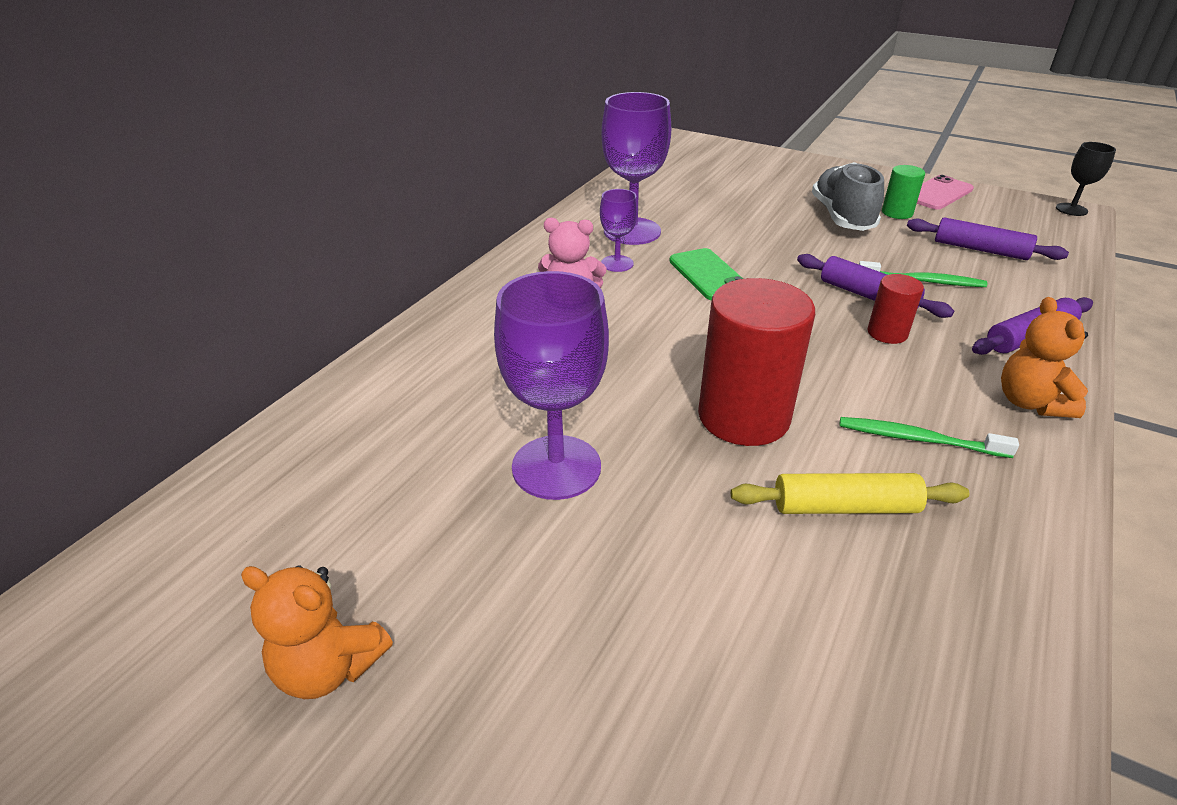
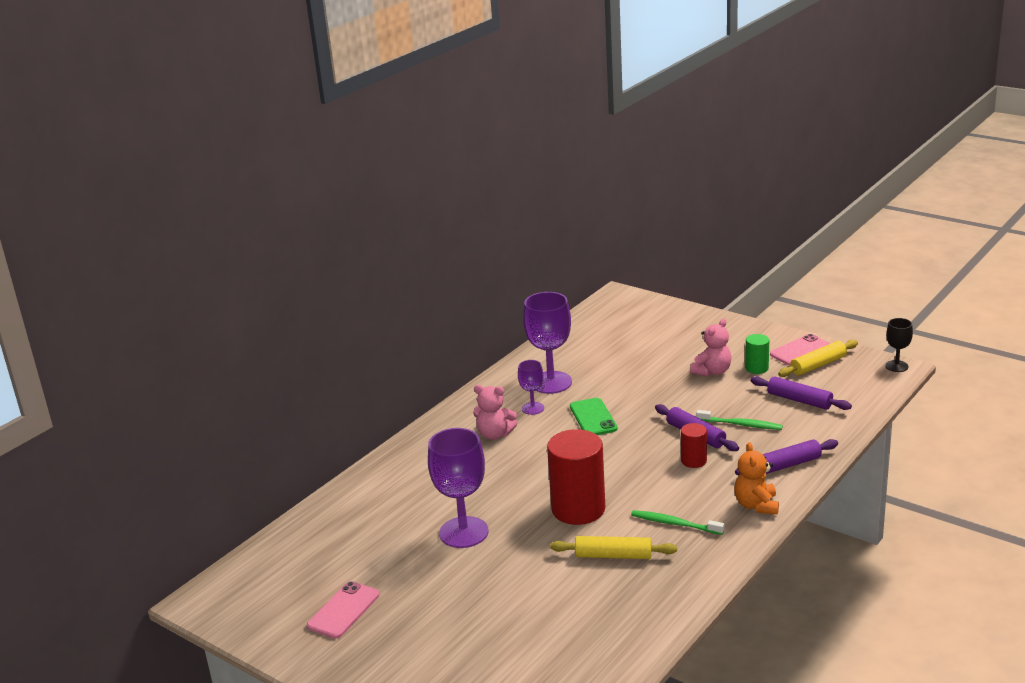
camera: 10 degrees right, 10 degrees down
(329, 667) = (344, 610): orange teddy bear -> pink phone
(842, 217) = (712, 372): grey shoe -> pink teddy bear
(972, 209) = (818, 365): none -> yellow rolling pin

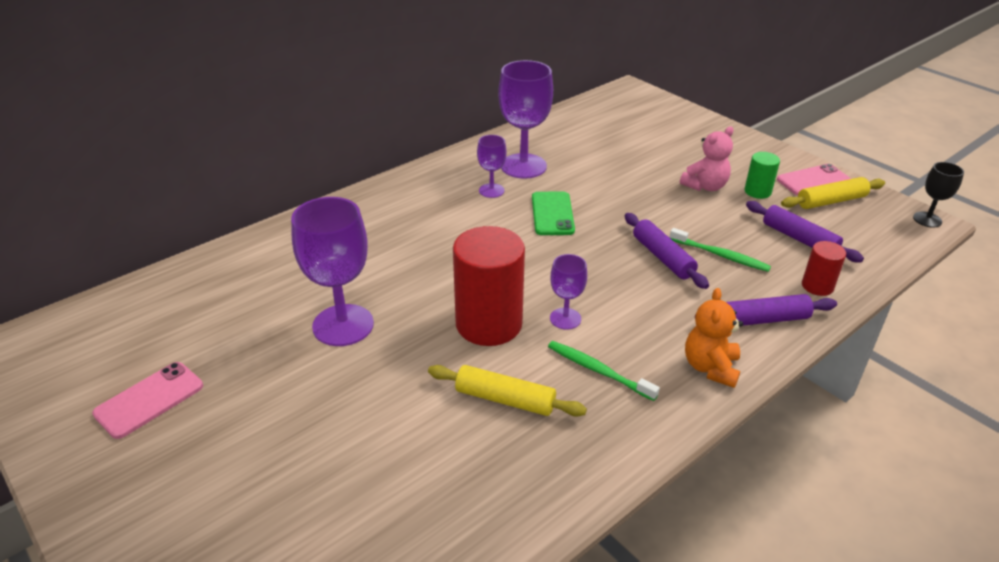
camera: 10 degrees right, 10 degrees up
(494, 434) = (437, 212): pink teddy bear -> none
(636, 494) = (565, 318): none -> purple goblet
(693, 461) = (650, 290): red cylinder -> red cylinder (817, 286)

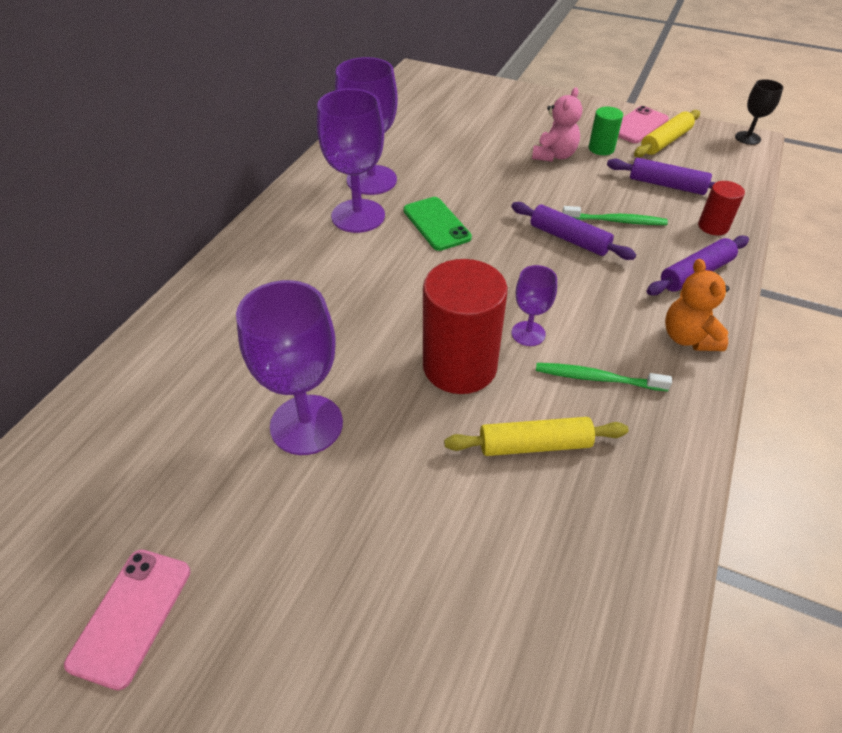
camera: 25 degrees left, 10 degrees up
(491, 190) = (358, 216): purple goblet -> purple goblet, size x1.90

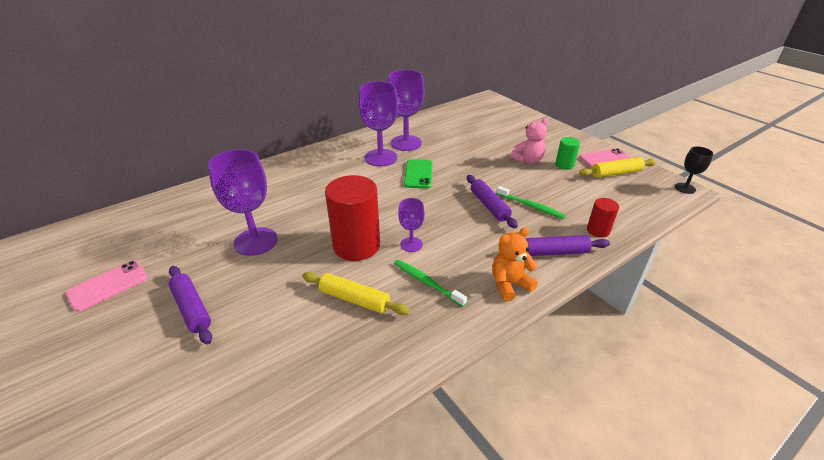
camera: 30 degrees right, 10 degrees down
(666, 185) = (589, 197): purple rolling pin -> purple rolling pin (192, 308)
(688, 338) = (509, 285): orange teddy bear -> orange teddy bear turned 45 degrees clockwise

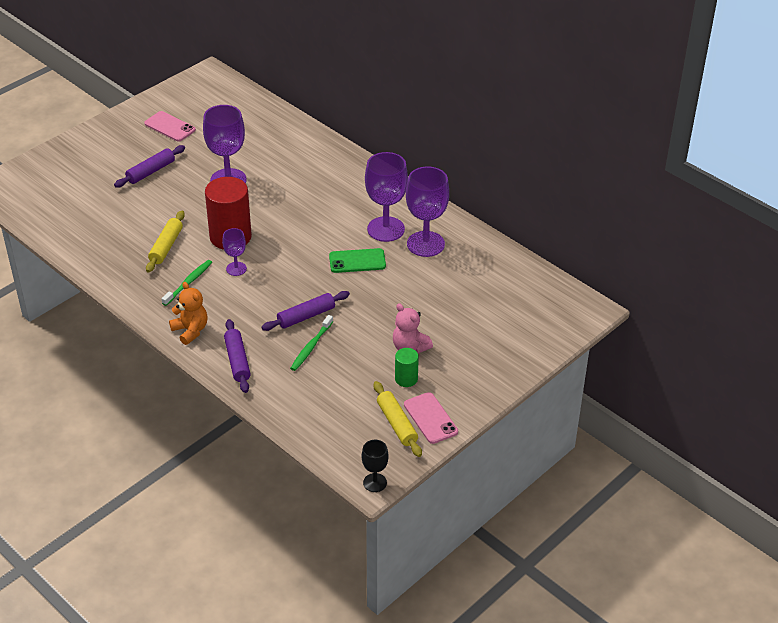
camera: 80 degrees right, 5 degrees up
(598, 230) = (276, 394): red cylinder -> none

